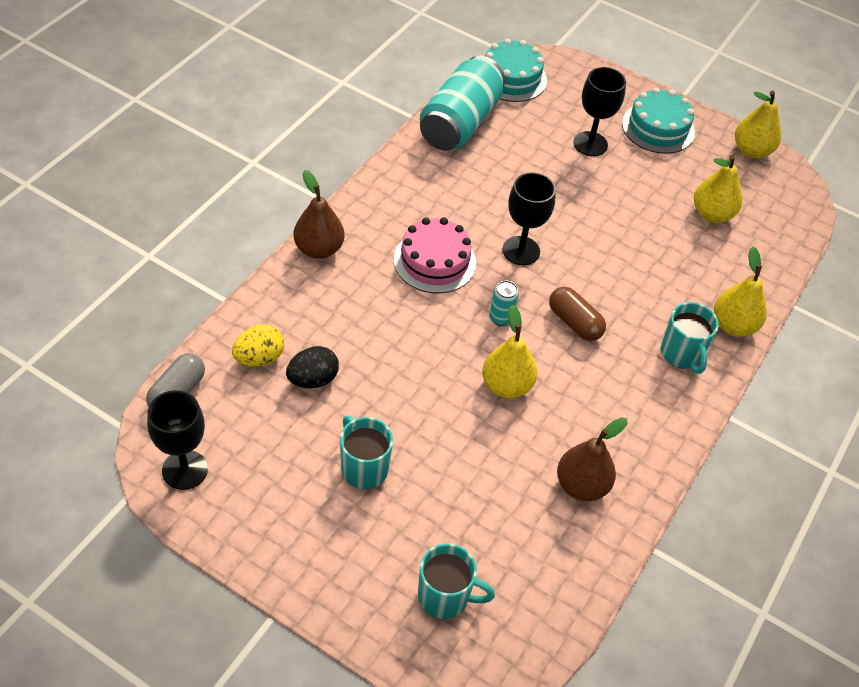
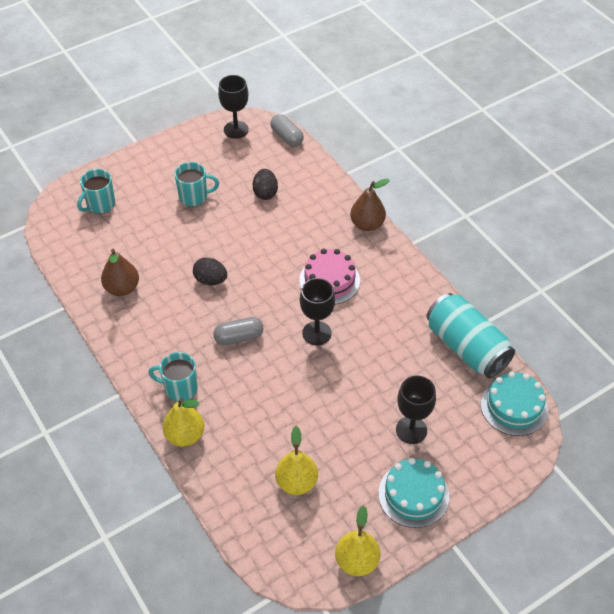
camera: 120 degrees right, 0 degrees up
(259, 358) = (293, 175): yellow egg -> none
(500, 318) = (263, 298): turquoise can -> none
(506, 385) = (210, 280): yellow pear -> black egg
(574, 323) = (239, 337): brown capsule -> grey capsule

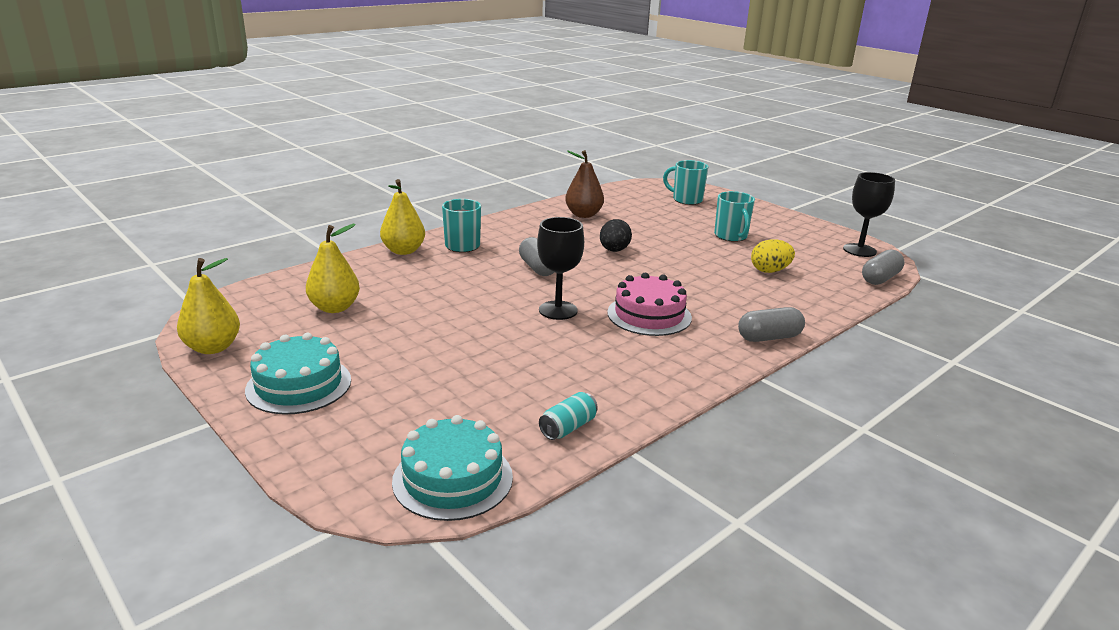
camera: 80 degrees right, 25 degrees down
(265, 193) = (769, 271): black egg -> yellow egg
(367, 224) = (769, 337): brown pear -> grey capsule
(411, 430) = (406, 381): black goblet -> none
(466, 347) = (568, 427): turquoise can -> turquoise can, size x0.40

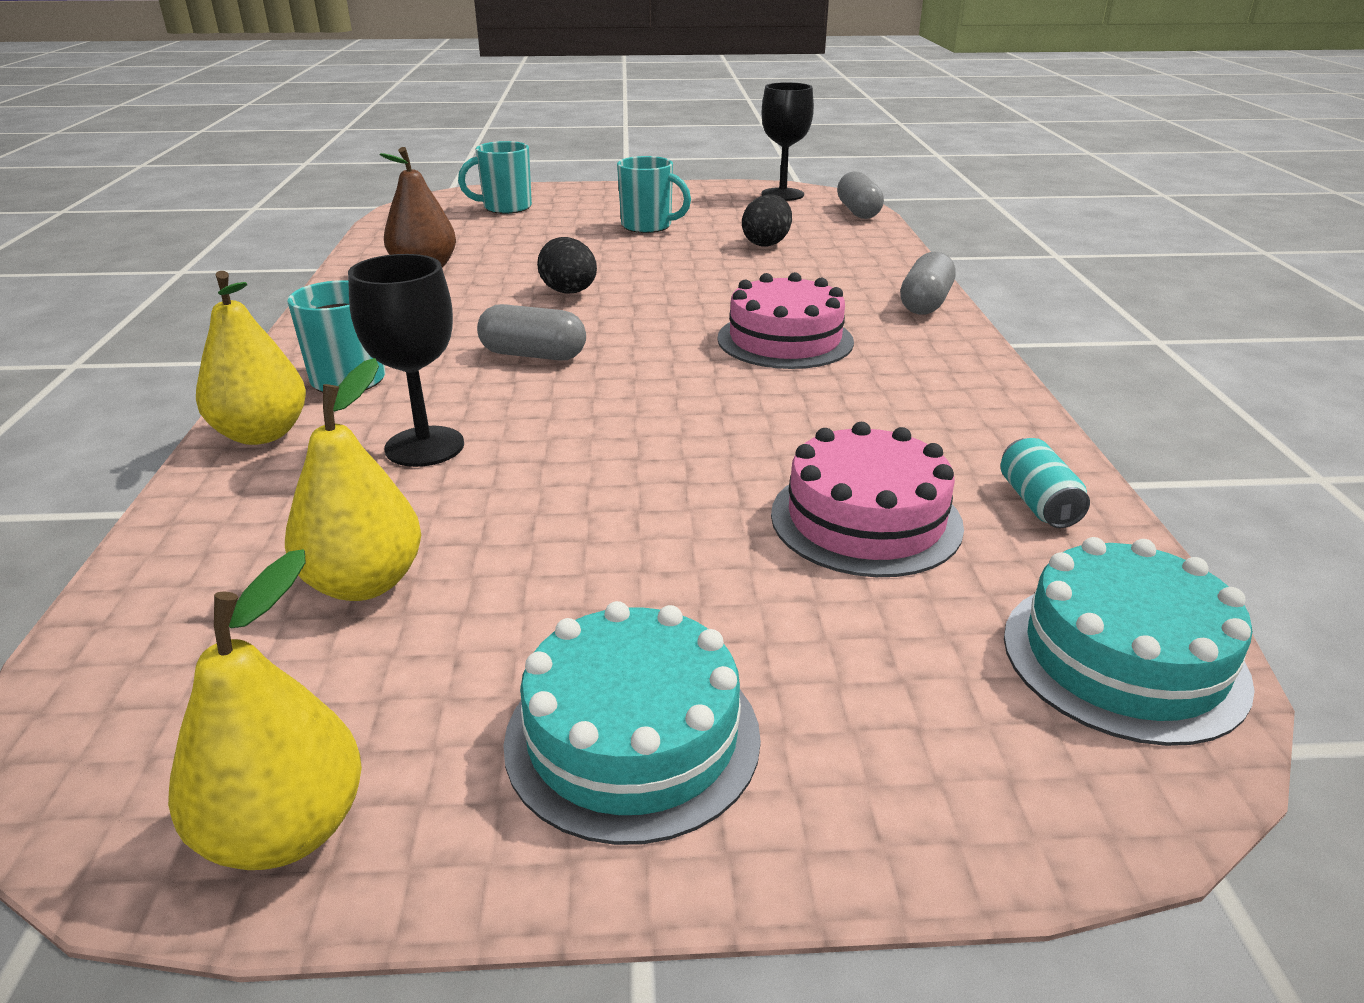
camera: 50 degrees left, 5 degrees up
(494, 387) = (865, 519): none -> pink cake
(558, 310) = (688, 389): black goblet -> black goblet (424, 446)
(769, 271) = (766, 243): yellow egg -> black egg

